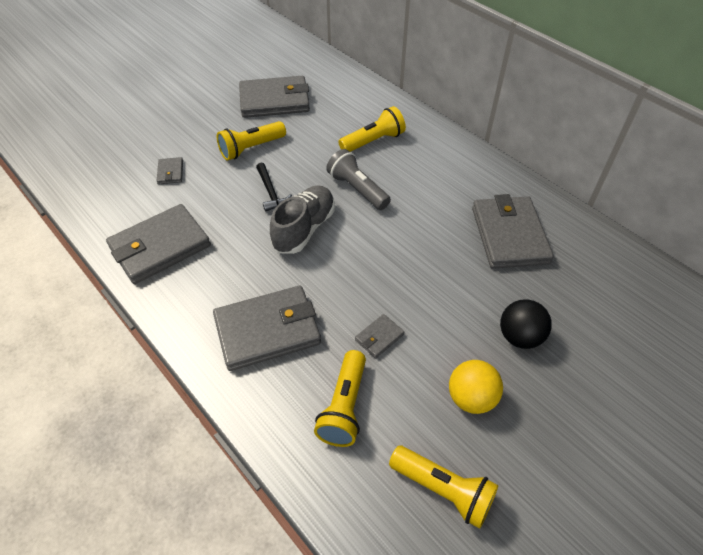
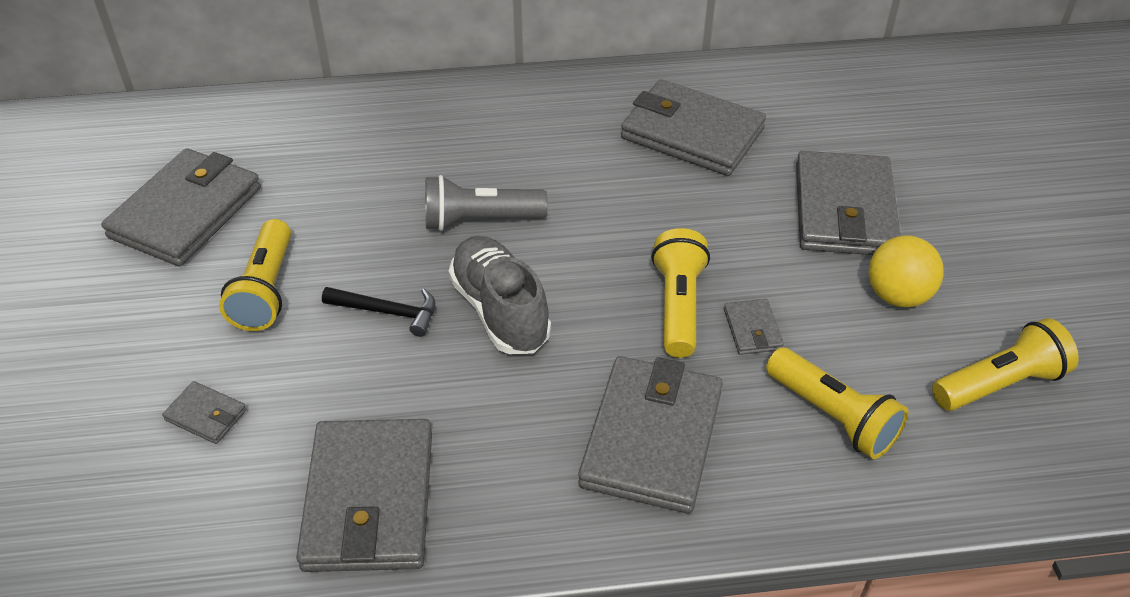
camera: 55 degrees left, 5 degrees down
(373, 141) = (403, 157): yellow flashlight -> yellow flashlight (678, 306)
(519, 337) = (844, 210): black ball -> grey wallet

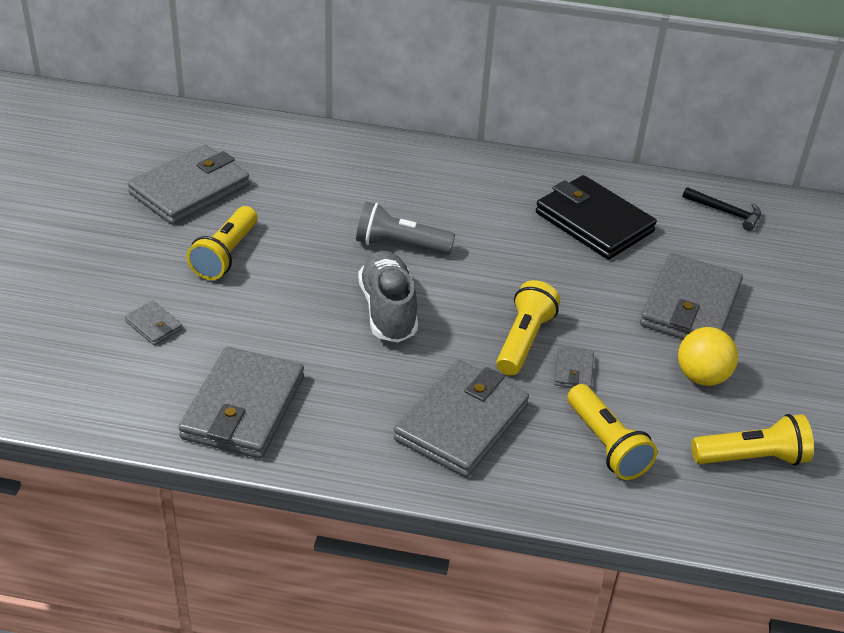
camera: 15 degrees right, 5 degrees down
(388, 312) = (306, 291): black hammer -> black hammer (726, 212)
(692, 133) = (594, 222): grey wallet -> black wallet

